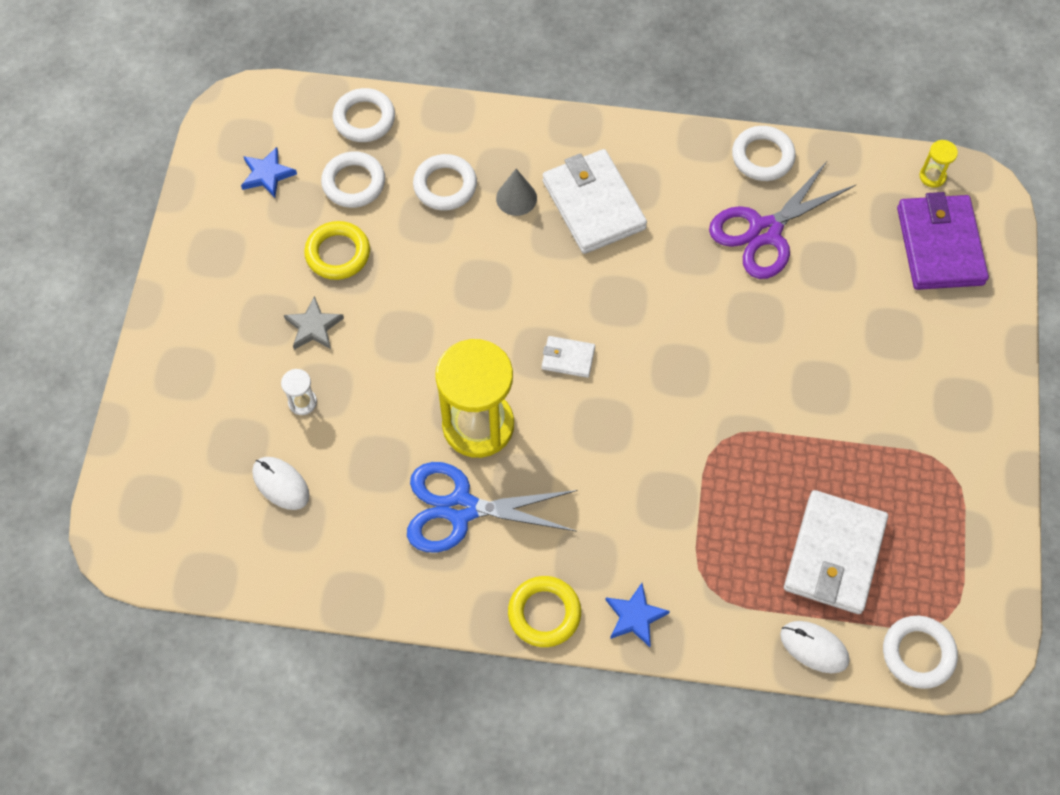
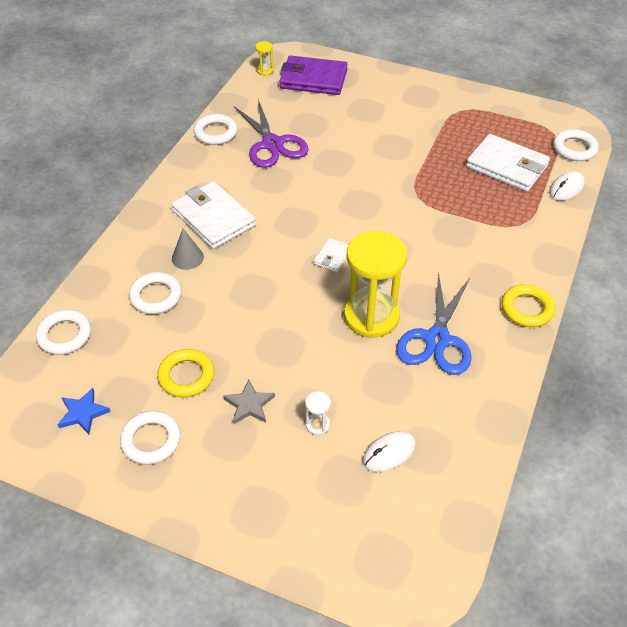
camera: 75 degrees left, 15 degrees down
(354, 183) = (123, 353): white ring -> white ring (151, 440)
(593, 205) = (213, 218): white wallet -> white wallet turned 60 degrees clockwise
(635, 616) = (535, 263): blue star -> none

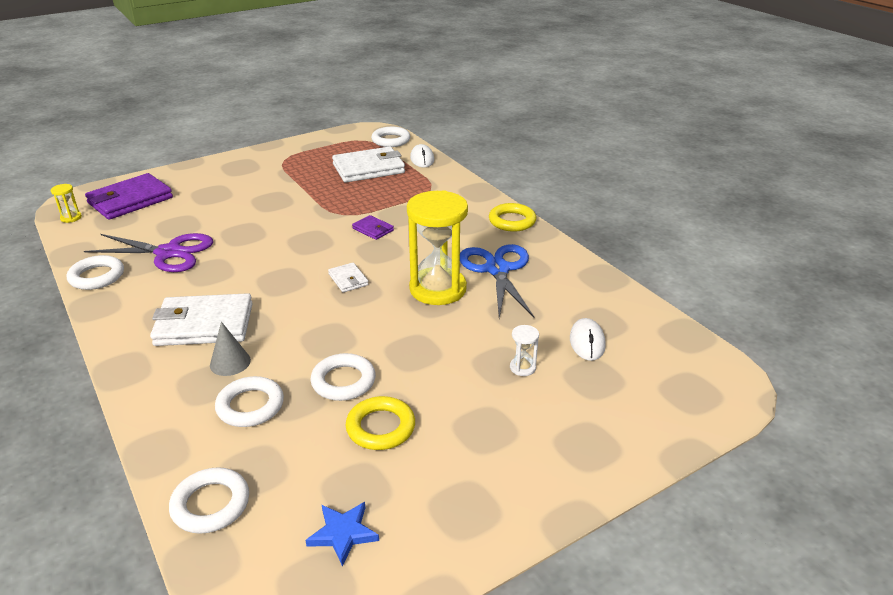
camera: 55 degrees left, 15 degrees down
(151, 440) = (436, 489): white ring -> white ring (343, 381)
(249, 405) = (460, 399): grey star -> none
(415, 228) = (373, 229): none -> purple wallet
(437, 339) = (497, 269): blue scissors -> blue scissors turned 150 degrees counterclockwise

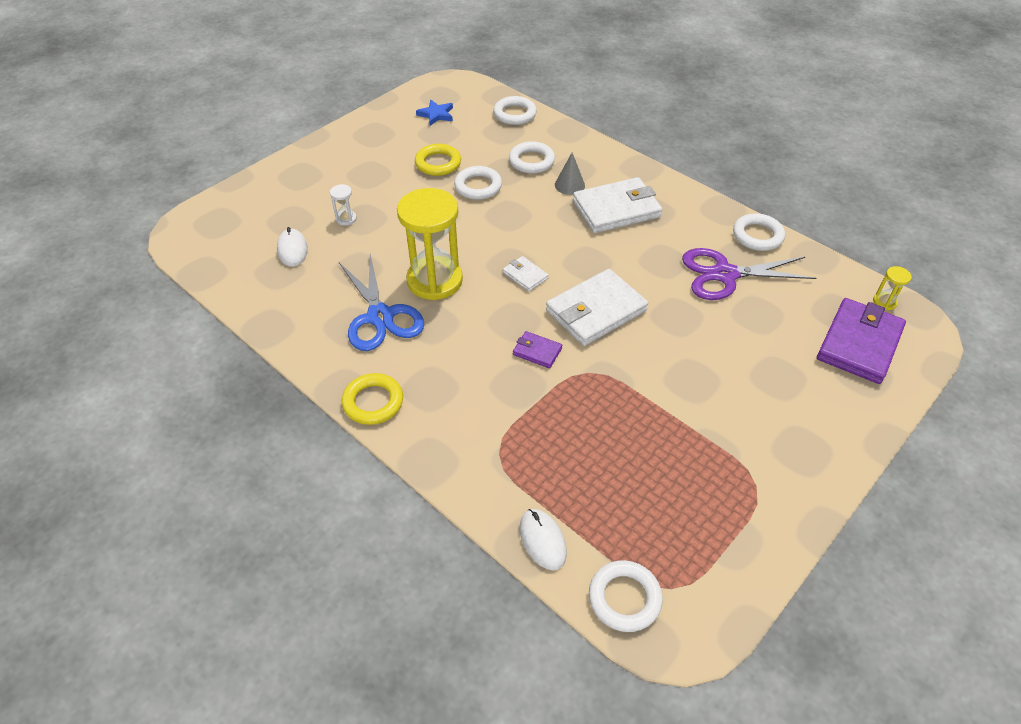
camera: 165 degrees right, 15 degrees up
(368, 168) = (612, 488): white wallet -> white wallet (596, 311)

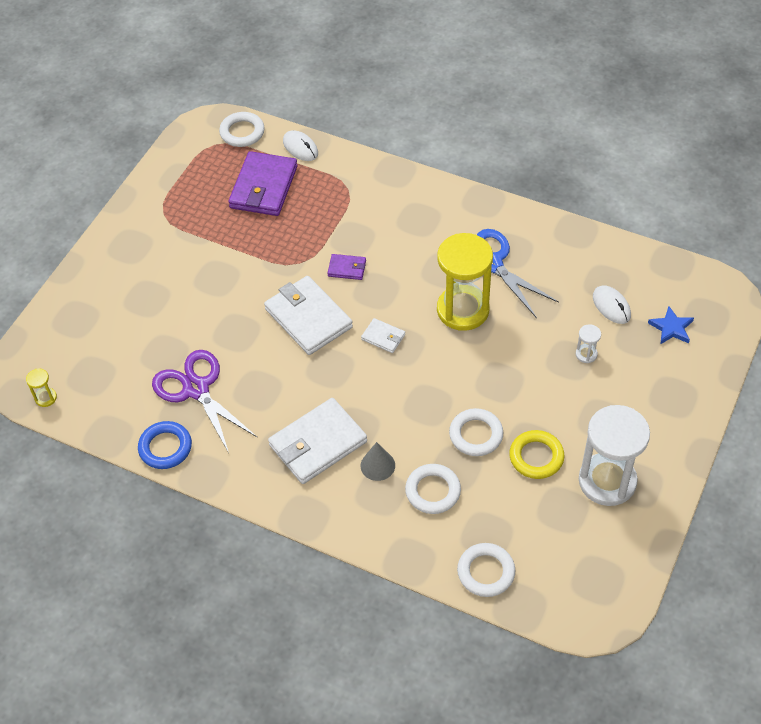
camera: 165 degrees right, 5 degrees up
(373, 402) = (455, 198): yellow ring -> none
(394, 140) = (607, 481): none -> white hourglass
(436, 114) = (583, 541): blue star -> blue star (671, 328)
(596, 311) = (308, 318): white wallet -> white wallet turned 75 degrees counterclockwise
(725, 274) = (196, 389): purple scissors -> purple scissors turned 105 degrees counterclockwise
(757, 236) = (165, 447): white ring -> blue ring
(859, 344) = (75, 346): purple wallet -> purple wallet (264, 187)

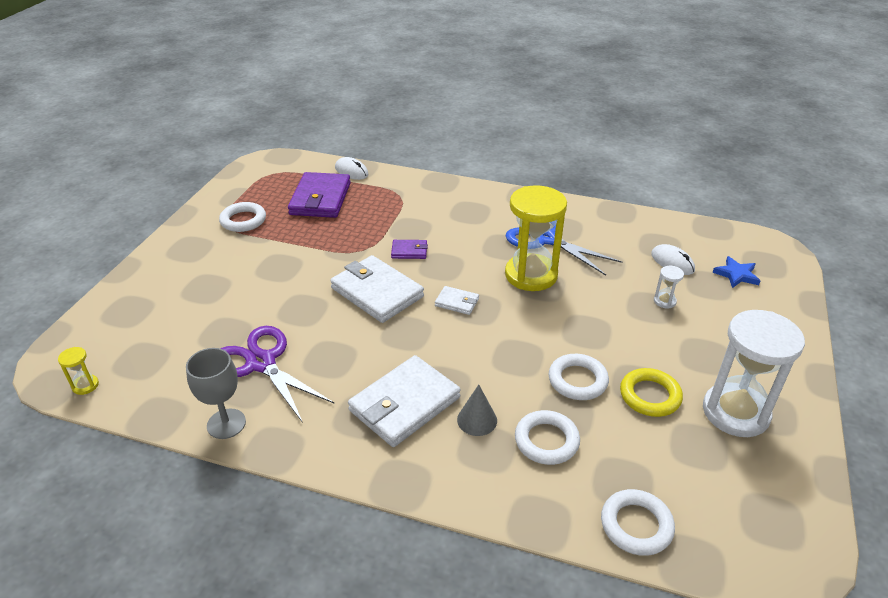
camera: 10 degrees left, 15 degrees down
(165, 447) = (226, 424): blue ring -> grey goblet
(242, 132) = (297, 164): white ring -> white ring (243, 220)

